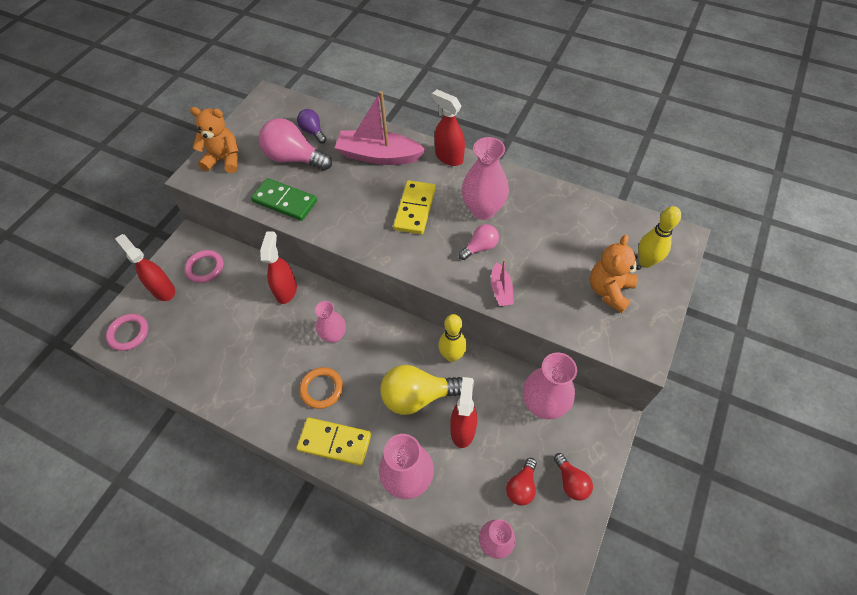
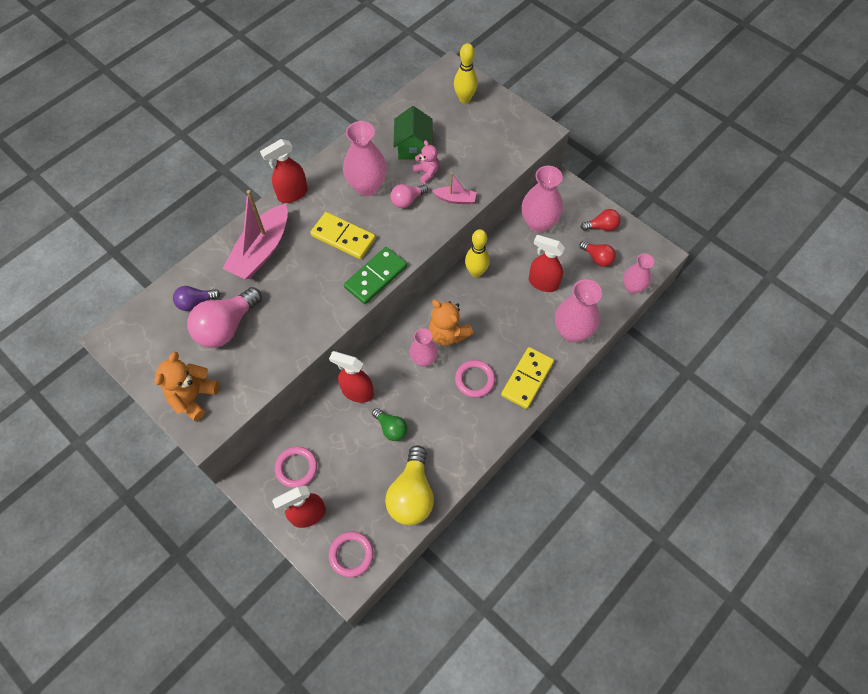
camera: 75 degrees left, 5 degrees up
(254, 329) = (391, 428): none -> green light bulb
(285, 201) = (283, 345): green domino -> green domino (376, 277)
(321, 389) = (474, 380): orange ring -> pink ring
(417, 396) = (505, 307): yellow light bulb -> yellow light bulb (412, 494)
(480, 247) = (407, 200): pink light bulb -> pink light bulb turned 105 degrees counterclockwise
(524, 254) = (427, 173): none -> pink teddy bear
(552, 233) = (413, 147): none -> green house
(609, 291) = (482, 131): orange teddy bear -> orange teddy bear (448, 334)

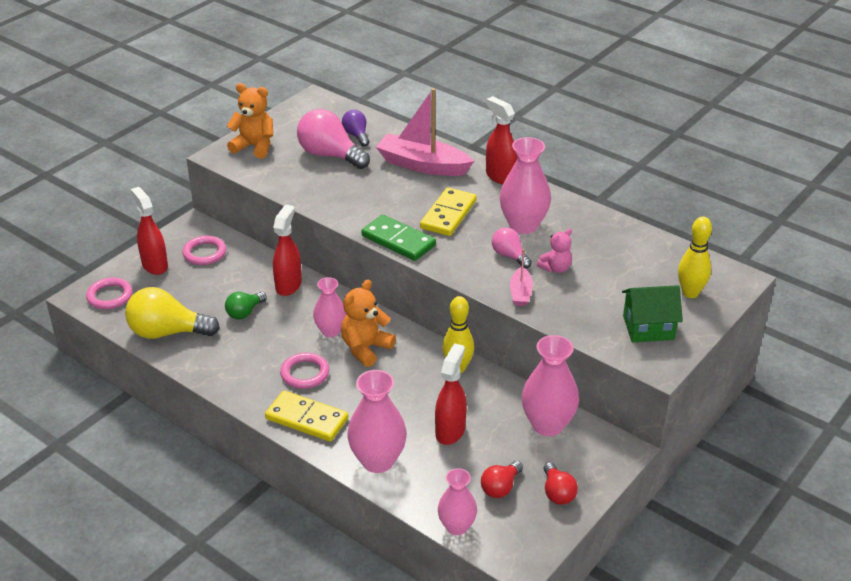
camera: 85 degrees right, 25 degrees down
(413, 147) = (594, 255): green house -> green house (648, 328)

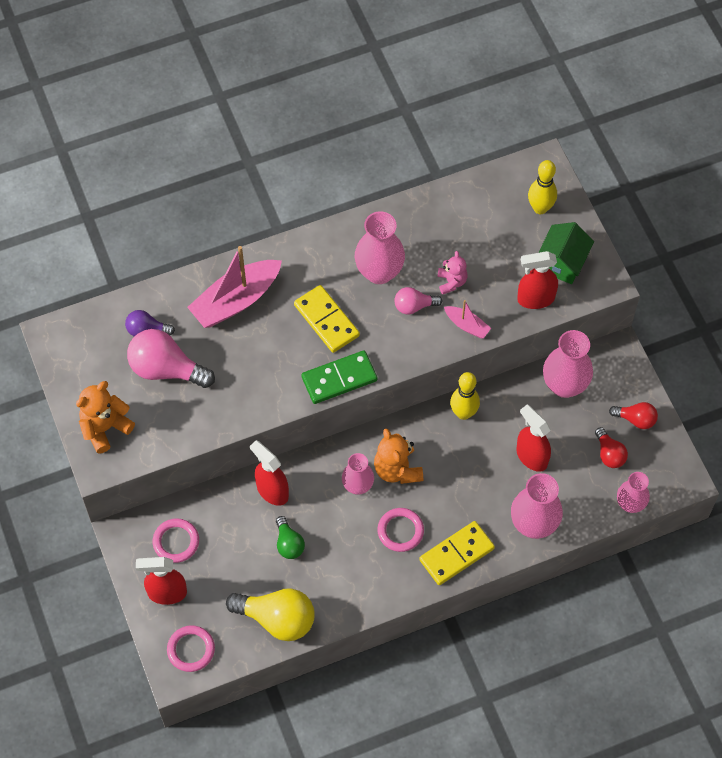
camera: 60 degrees left, 25 degrees up
(167, 332) = (277, 619): yellow light bulb -> yellow light bulb turned 105 degrees counterclockwise
(330, 155) = (166, 369): pink light bulb -> pink light bulb turned 45 degrees clockwise
(500, 176) = (296, 249): red spray bottle -> red spray bottle (535, 299)

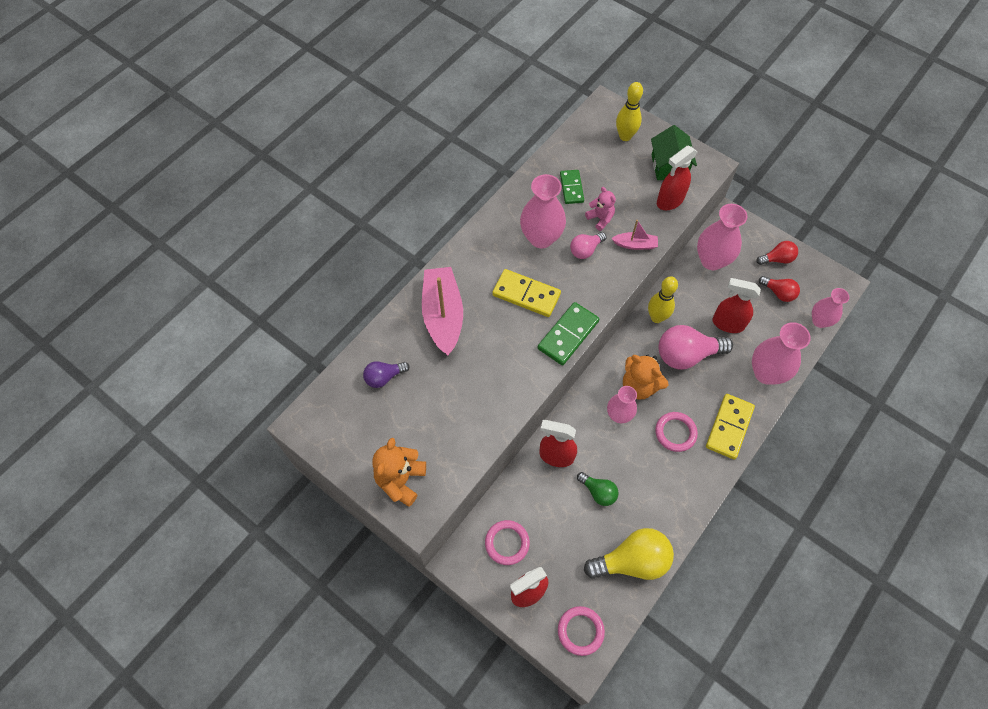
camera: 30 degrees left, 0 degrees up
(166, 369) = (421, 401): pink light bulb -> pink light bulb (686, 355)
(236, 300) = (443, 315): pink boat -> pink boat turned 150 degrees clockwise
(445, 236) = (571, 188): none -> green domino

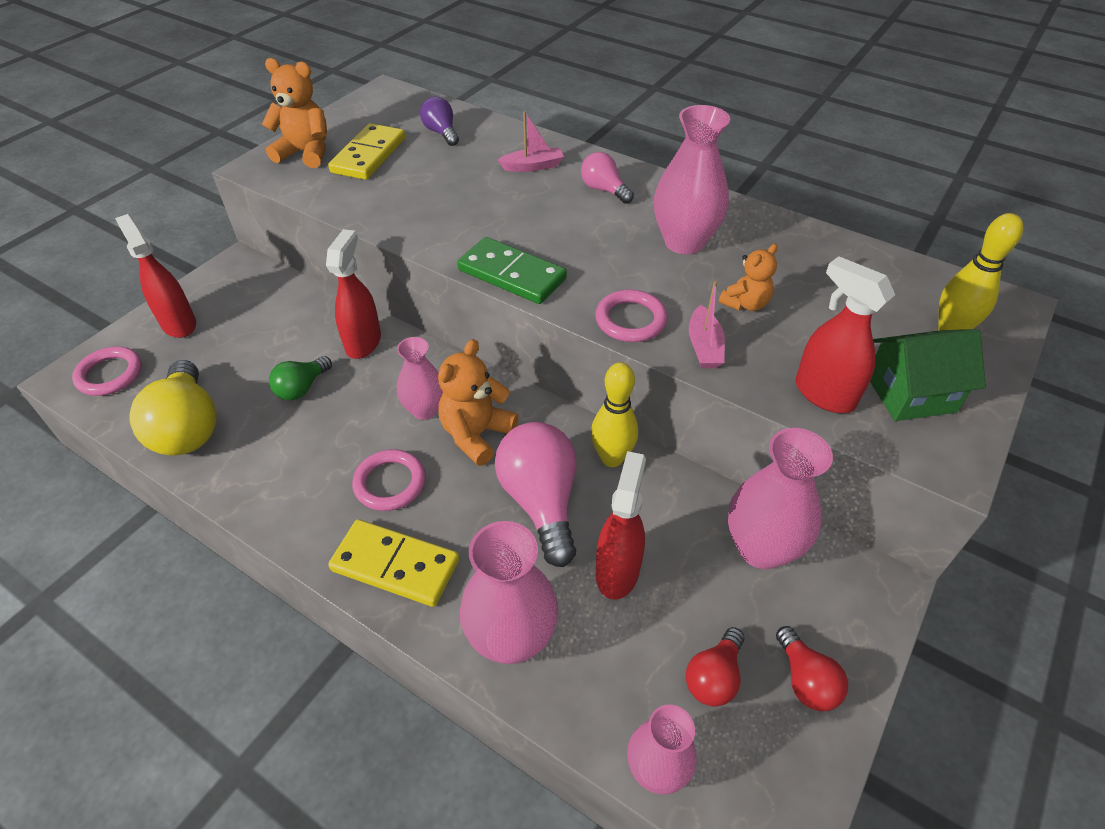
camera: 85 degrees right, 15 degrees down
(443, 315) = (533, 166): pink boat -> pink boat, size x0.49
(507, 543) = (249, 302): pink ring -> pink ring (630, 320)
(526, 294) = (577, 232): yellow domino -> yellow domino (369, 155)
(571, 188) = (796, 270): green domino -> none
(585, 250) = (675, 288): pink light bulb -> pink light bulb (604, 190)
(600, 218) = (745, 304): pink teddy bear -> orange teddy bear

